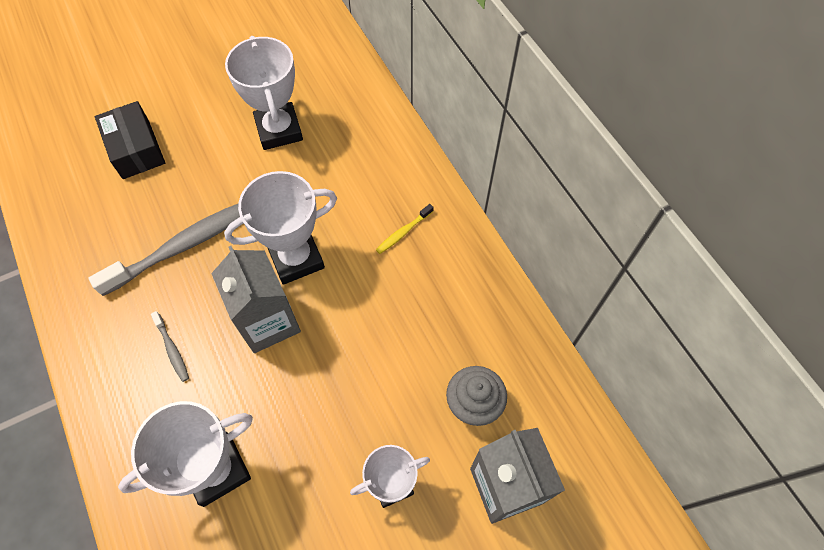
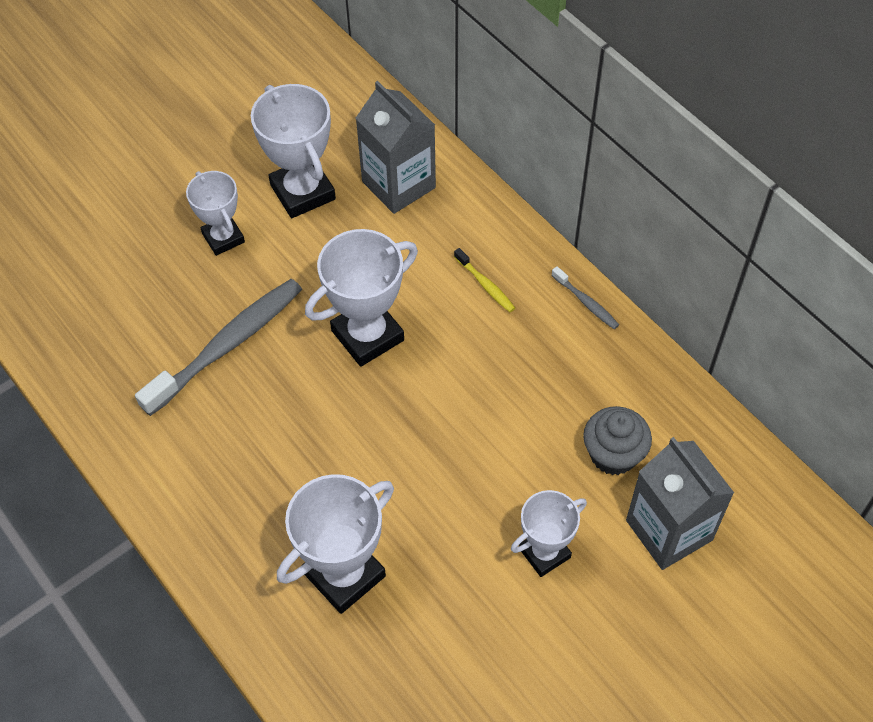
camera: 10 degrees left, 5 degrees down
(136, 149) = (132, 243): black box -> none
(172, 349) = (252, 460): grey toothbrush -> grey toothbrush (586, 303)
(206, 157) = (223, 238): none -> white trophy
(268, 322) = (355, 410): grey carton -> grey carton (398, 184)
(403, 232) = (485, 285): yellow toothbrush -> yellow toothbrush turned 75 degrees counterclockwise

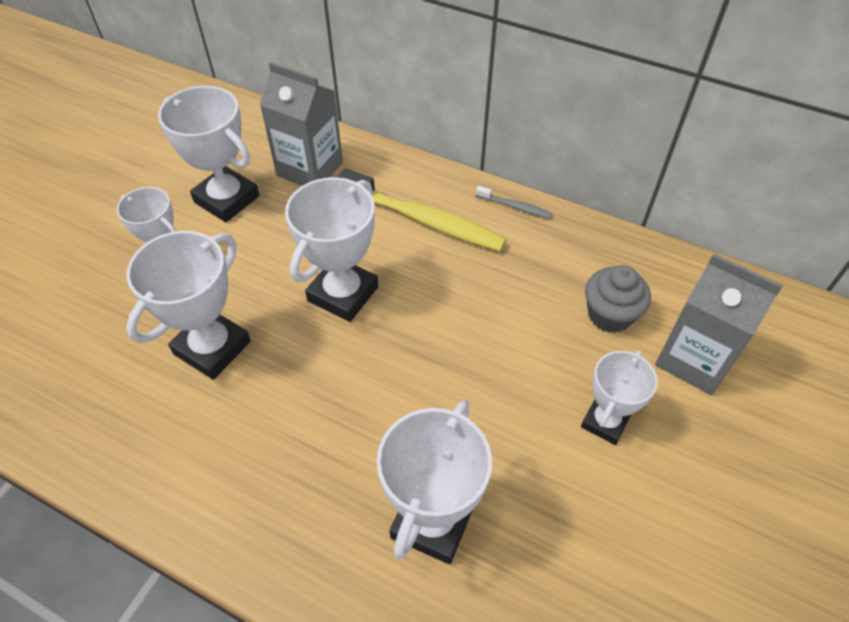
camera: 25 degrees left, 5 degrees down
(228, 345) = (212, 347): grey toothbrush -> white trophy
(485, 285) = (425, 220): yellow toothbrush -> yellow toothbrush, size x2.25

